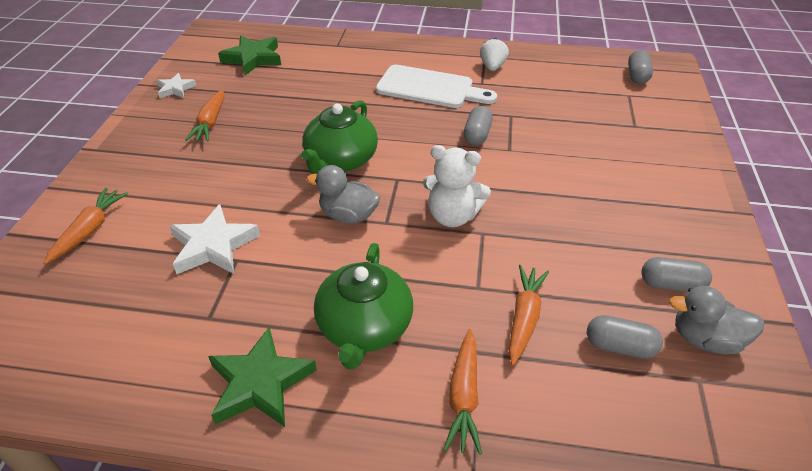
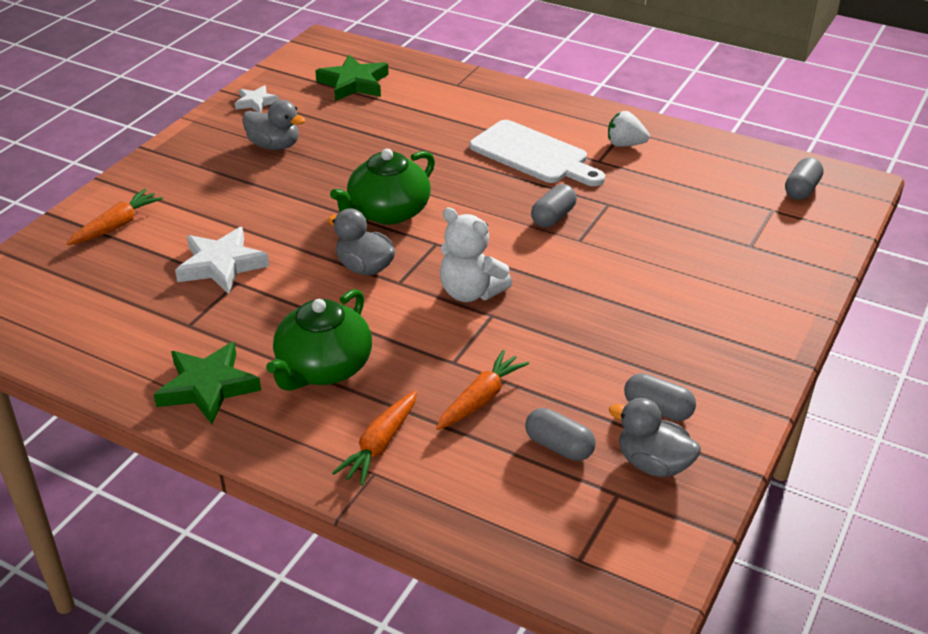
camera: 20 degrees right, 5 degrees down
(210, 123) = (274, 146): orange carrot -> grey duck
(492, 67) = (625, 144): white strawberry -> white strawberry turned 105 degrees counterclockwise

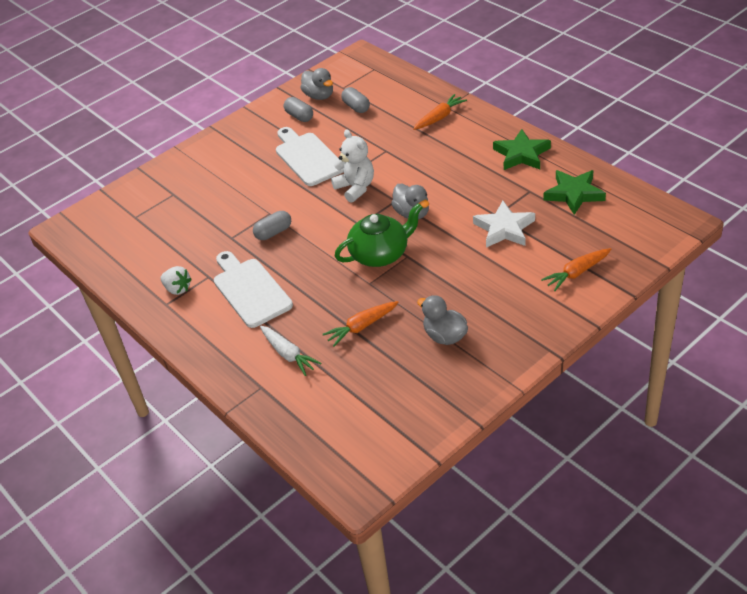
camera: 155 degrees left, 5 degrees up
(256, 102) = (449, 397): white star -> none
(323, 368) = (456, 156): green teapot -> none
(354, 83) = (351, 407): green star -> green star (574, 194)
(445, 109) = (288, 354): none -> white carrot
(481, 399) = (381, 131): orange carrot -> orange carrot (361, 327)
(582, 330) = (308, 157): none -> white cutting board
(801, 190) = (101, 229): grey capsule -> none

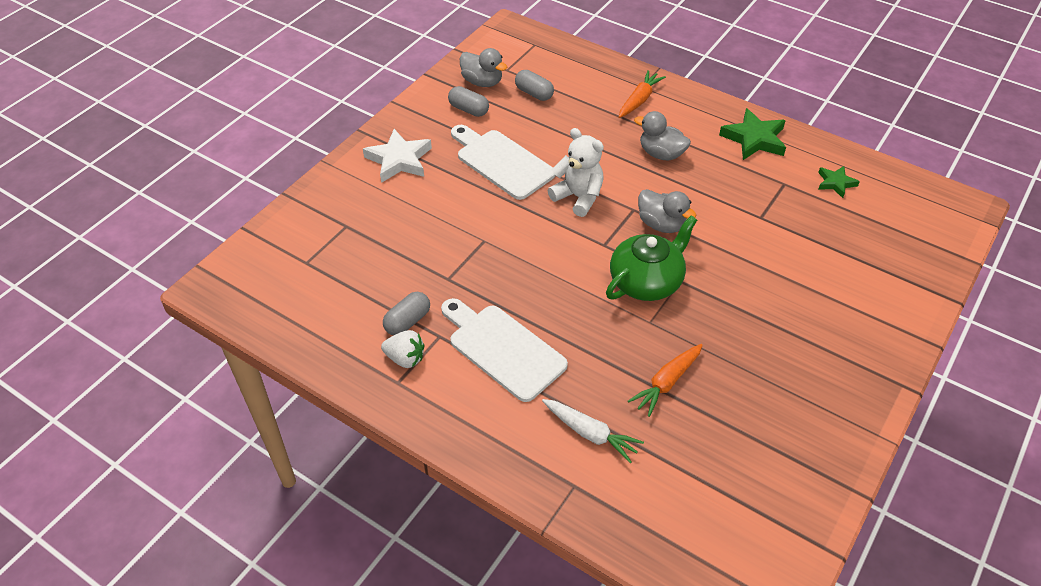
camera: 20 degrees left, 5 degrees up
(273, 232) = (500, 266): grey capsule -> grey capsule (407, 321)
(445, 336) = (773, 382): grey duck -> grey duck (661, 154)
(504, 229) = (778, 234): white star -> white star (399, 160)
(574, 194) = (835, 183): green star -> green star, size x0.58
(576, 273) = (885, 282): orange carrot -> none

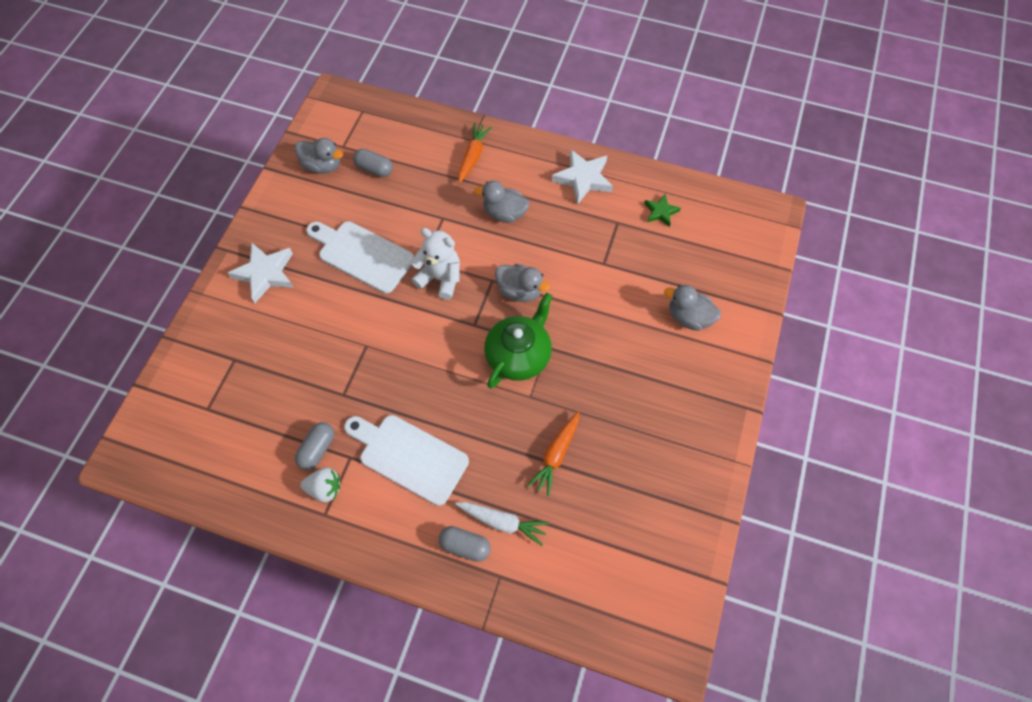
camera: 15 degrees left, 15 degrees up
(468, 110) = (317, 201): grey capsule -> grey capsule (465, 546)
(754, 139) = (583, 179): green star -> white star
(849, 285) = (689, 317): none -> grey duck

